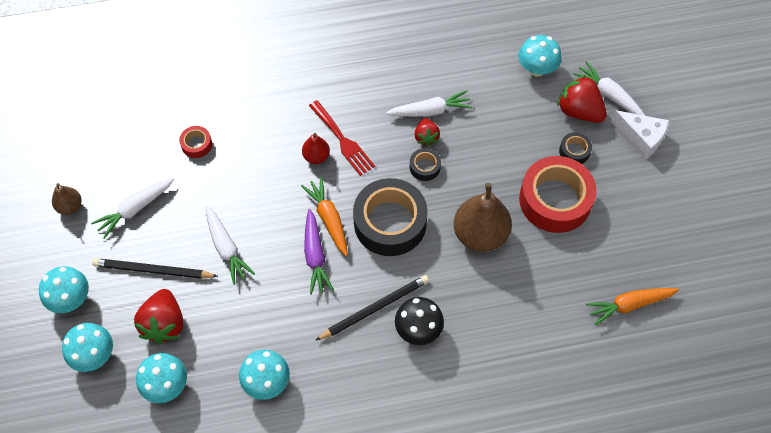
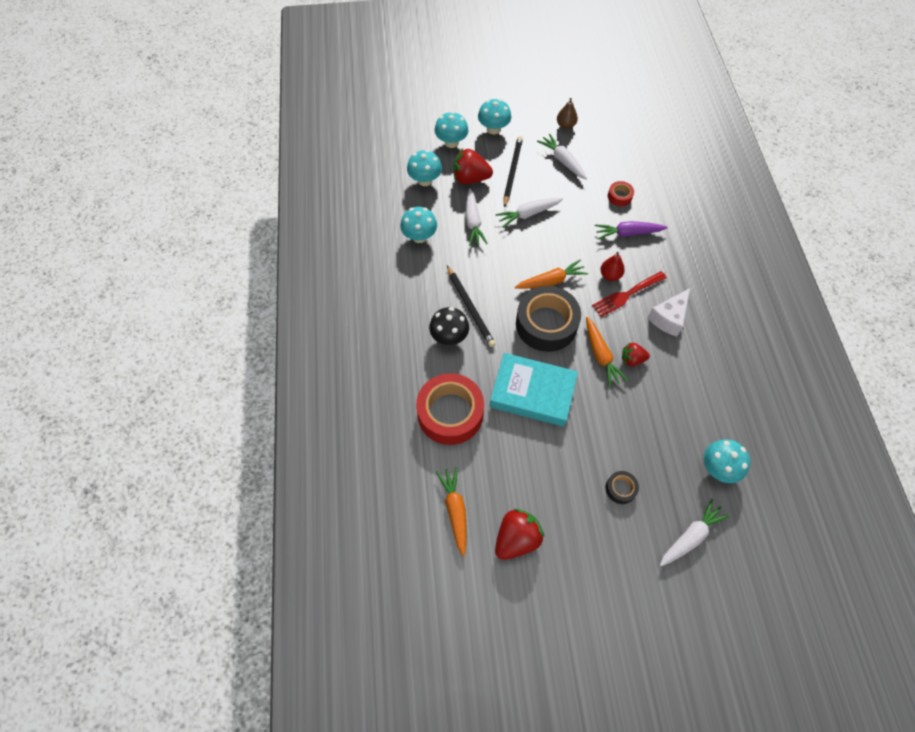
camera: 95 degrees right, 0 degrees up
(315, 256) = (518, 270): purple carrot -> purple carrot (627, 233)
(425, 167) = (601, 355): black tape -> orange carrot
(430, 111) = (661, 365): white carrot -> white carrot (473, 222)
(480, 234) = (532, 392): brown pear -> turquoise book
(555, 200) = (566, 461): red tape -> red tape (450, 413)
(579, 111) = (668, 501): red strawberry -> red strawberry (516, 538)
(641, 138) = (638, 560): white cheese -> white cheese (668, 318)

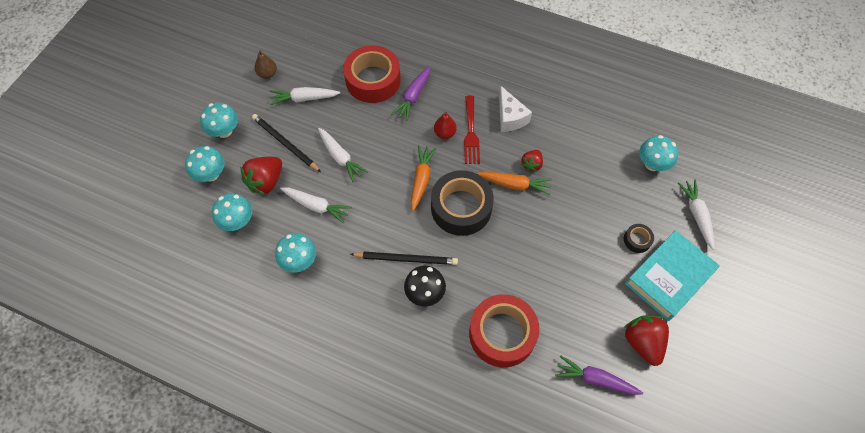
camera: 60 degrees left, 0 degrees up
(455, 510) = (595, 379): orange carrot -> purple carrot
(528, 214) = (340, 157): white carrot -> white carrot turned 45 degrees counterclockwise
(532, 392) = (519, 256): turquoise book -> turquoise book (669, 277)
(619, 196) = (373, 80): red tape -> red tape, size x2.27

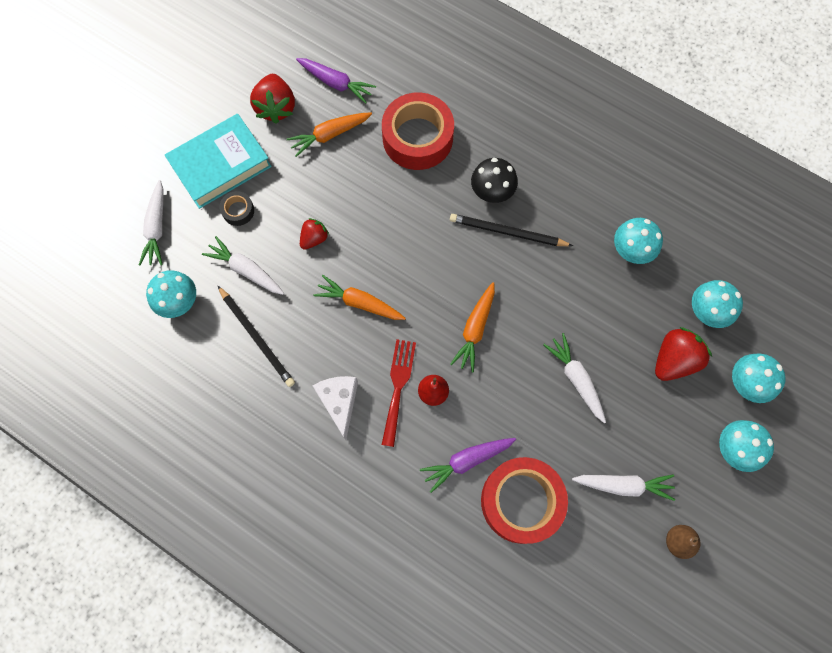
camera: 170 degrees left, 10 degrees up
(285, 144) = (649, 413): black pencil -> black pencil (256, 337)
(316, 206) = (609, 315): white carrot -> white carrot (246, 270)
(413, 97) = (466, 461): purple carrot -> purple carrot turned 150 degrees counterclockwise
(461, 208) = (432, 283): black tape -> none
(531, 165) = (331, 326): red strawberry -> red strawberry (314, 238)
(583, 323) = (329, 135): none -> orange carrot

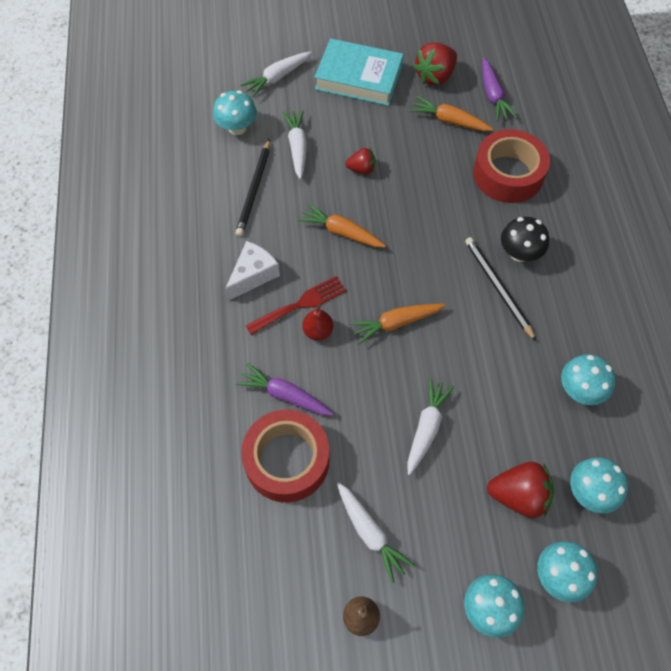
camera: 50 degrees right, 10 degrees down
(238, 211) = (336, 111): black tape -> none
(359, 303) = (341, 232): orange carrot -> orange carrot turned 45 degrees counterclockwise

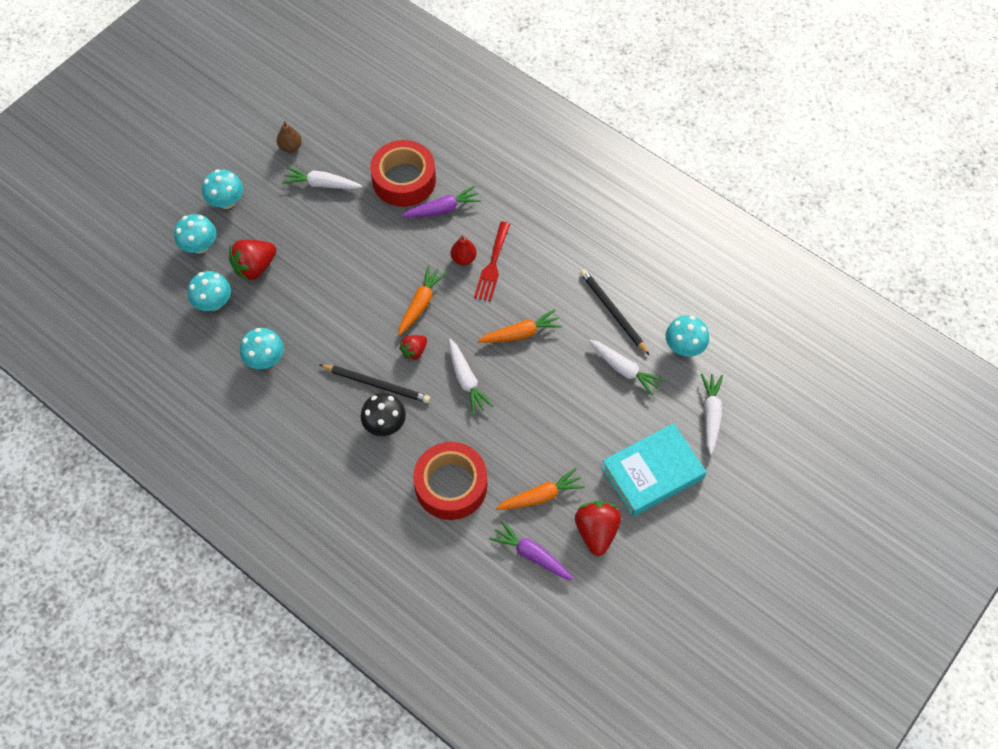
camera: 135 degrees right, 0 degrees up
(253, 275) = (543, 257): white cheese -> none
(361, 169) = (560, 393): red strawberry -> red strawberry (414, 351)
(426, 427) = (341, 259): white carrot -> white carrot (466, 380)

